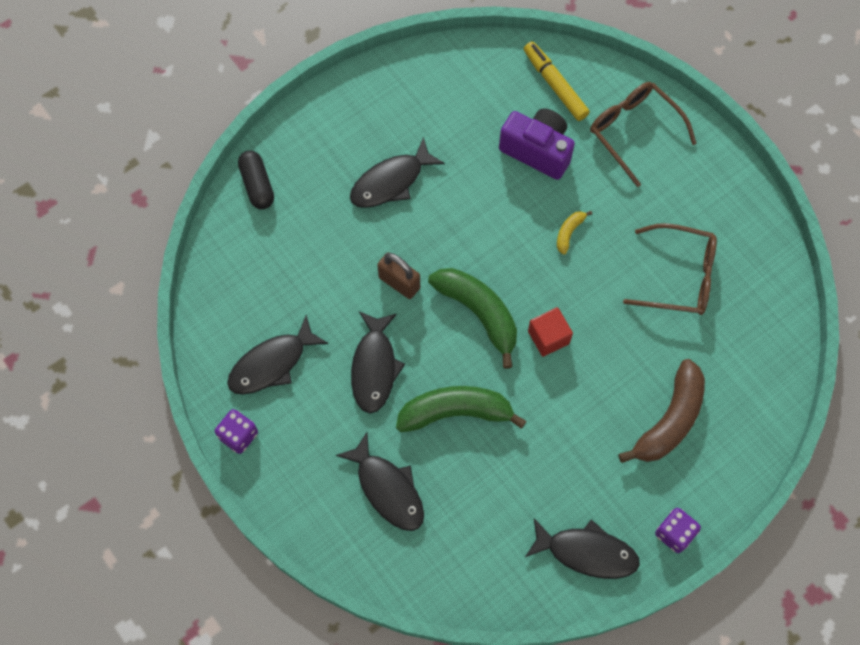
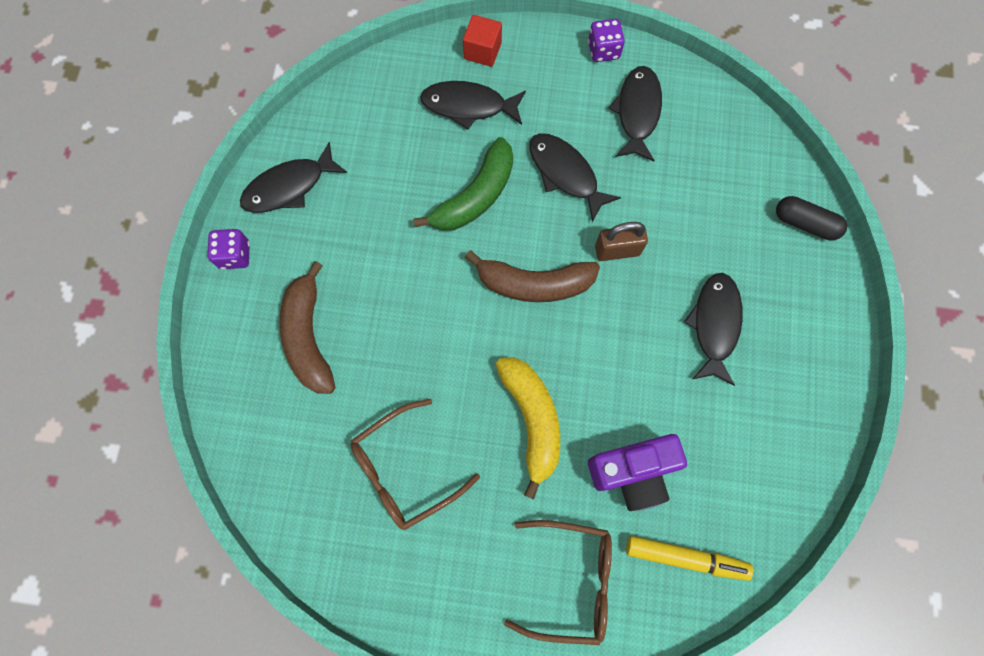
camera: 135 degrees right, 5 degrees up
(479, 313) = (534, 284): green banana -> brown banana
(548, 337) = (462, 315): red cube -> red cube (482, 51)
(569, 232) = (532, 420): yellow banana -> yellow banana, size x2.20

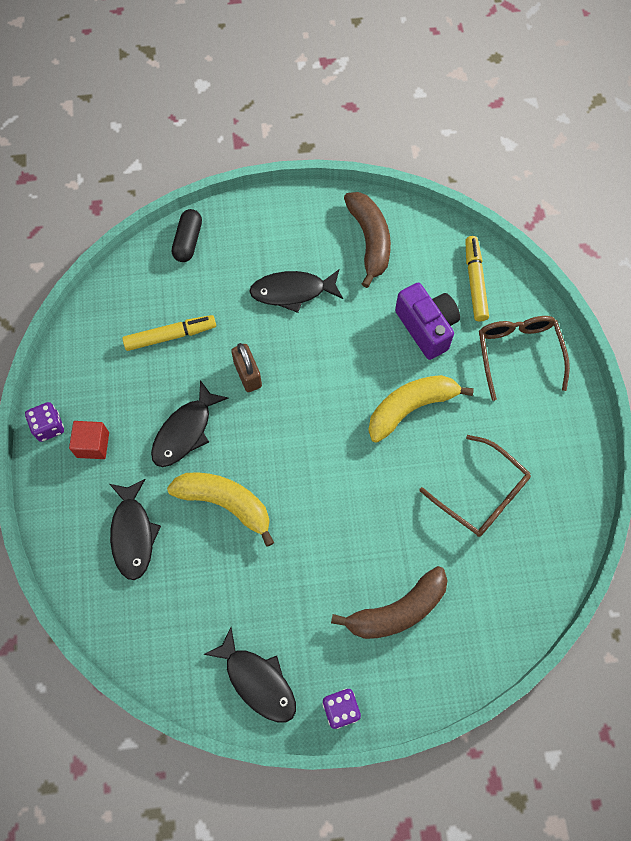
camera: 105 degrees left, 5 degrees down
(475, 196) = (225, 503): green banana -> yellow banana
(482, 51) = (68, 537): red cube -> red cube (93, 445)
(534, 284) = (295, 433): brown banana -> brown banana (370, 241)
(637, 112) = (109, 385): black fish -> none
(683, 181) = (170, 336): none -> yellow marker

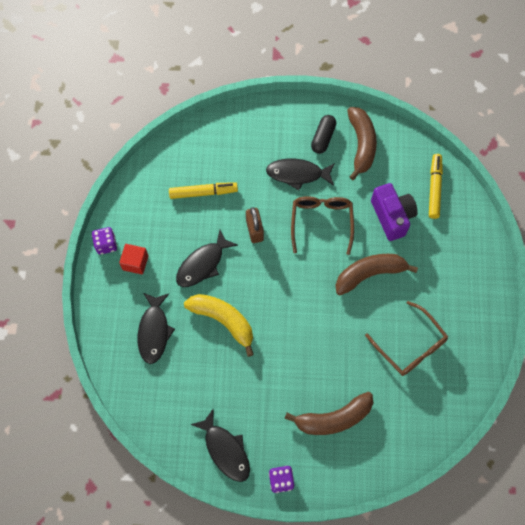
camera: 10 degrees right, 0 degrees up
(188, 241) = (227, 124): black capsule -> black capsule (323, 138)
(411, 407) = (369, 274): yellow banana -> brown banana
(518, 353) = (457, 247): brown glasses -> brown glasses (321, 222)

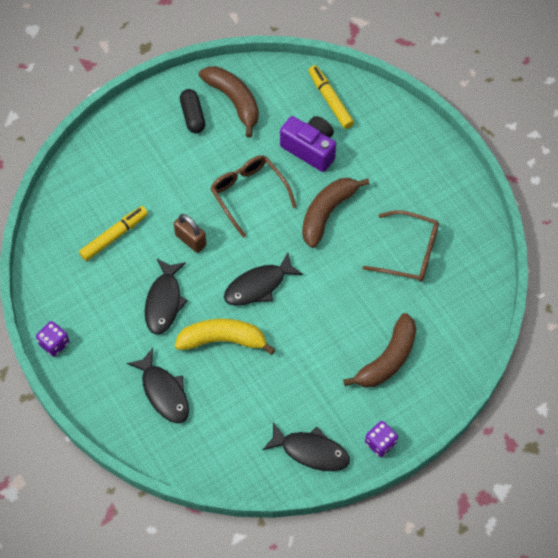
camera: 35 degrees left, 5 degrees down
(135, 262) = (97, 342): red cube -> none
(297, 174) = (193, 164): black fish -> black fish (258, 286)

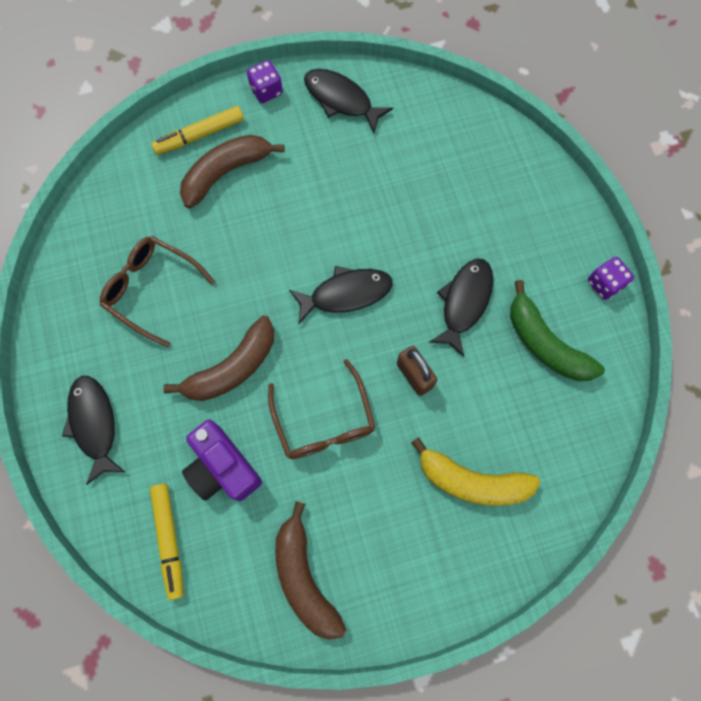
camera: 165 degrees left, 10 degrees up
(96, 286) = (545, 343): none -> green banana
(114, 236) = (511, 406): yellow marker -> yellow marker (200, 135)
(164, 392) = (485, 197): black fish -> black fish (94, 424)
(193, 116) = (369, 567): black capsule -> none
(223, 340) = (405, 239): yellow banana -> yellow banana (472, 481)

